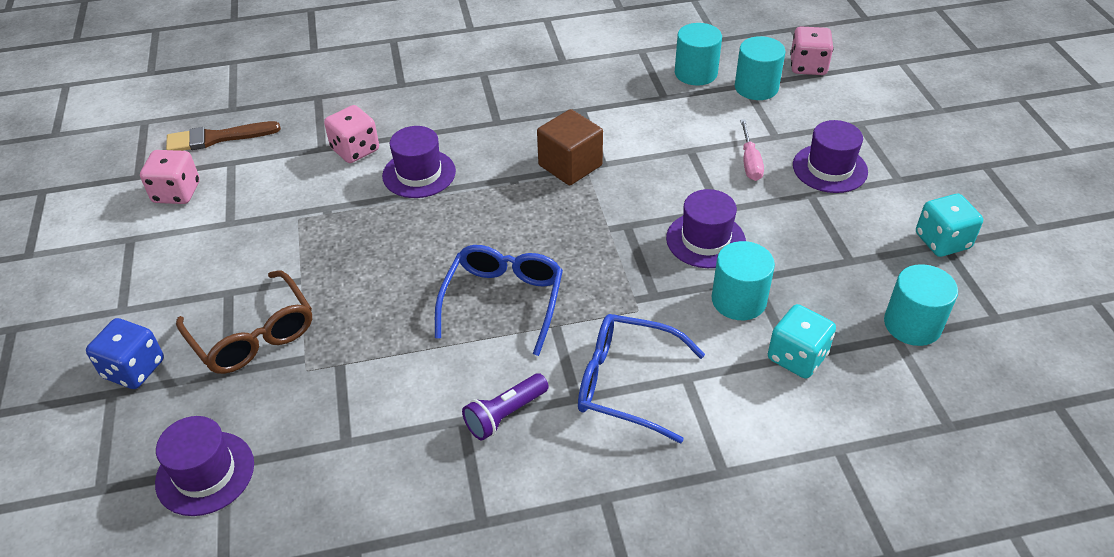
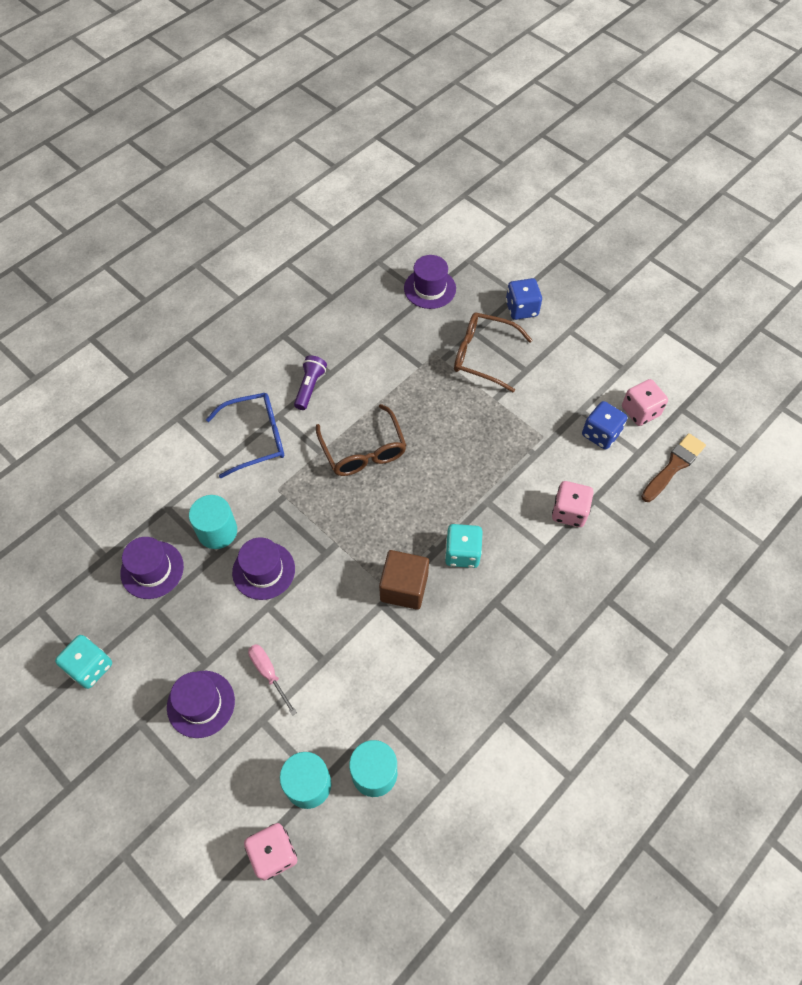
camera: 145 degrees right, 15 degrees up
(241, 193) = (600, 434): none -> blue dice
(419, 173) = (504, 516): purple hat -> purple hat (152, 570)
(503, 301) = (363, 450): blue glasses -> brown glasses
(797, 357) = (163, 508): turquoise dice -> turquoise dice (462, 553)
(912, 324) = (96, 573): turquoise cylinder -> none

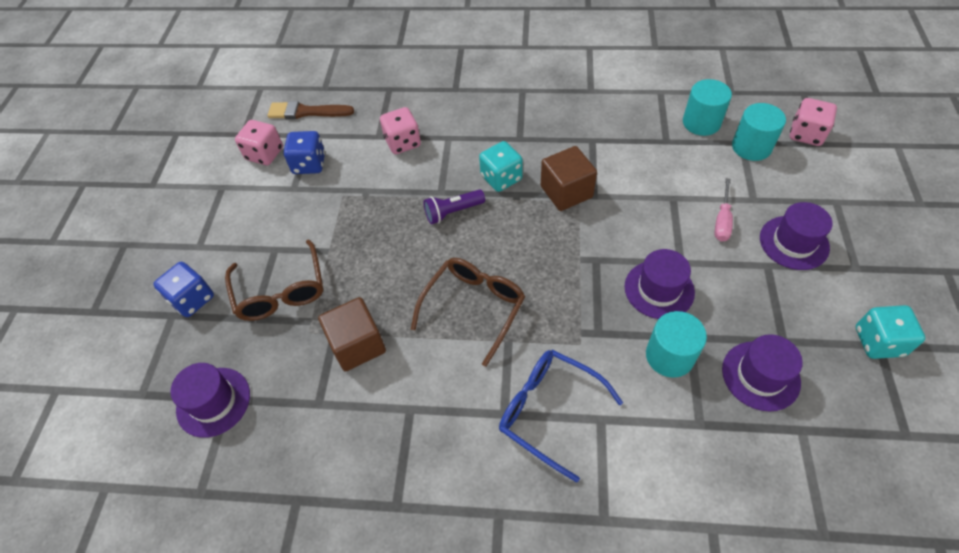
camera: 125 degrees left, 5 degrees down
(310, 387) = (444, 413): purple flashlight -> purple flashlight (453, 212)
(399, 373) = (357, 345): none -> brown cube

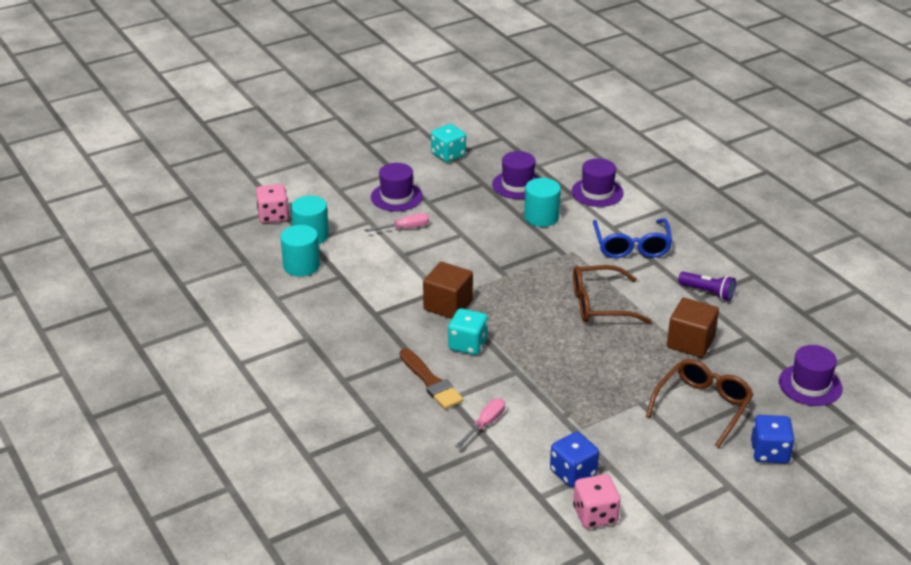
camera: 130 degrees left, 20 degrees down
(306, 112) = (513, 521): brown brush -> brown brush (431, 382)
(403, 142) = (485, 424): pink dice -> pink screwdriver
(453, 212) = (530, 354): purple flashlight -> purple flashlight (707, 292)
(659, 289) = (495, 235): purple hat -> purple hat (597, 192)

